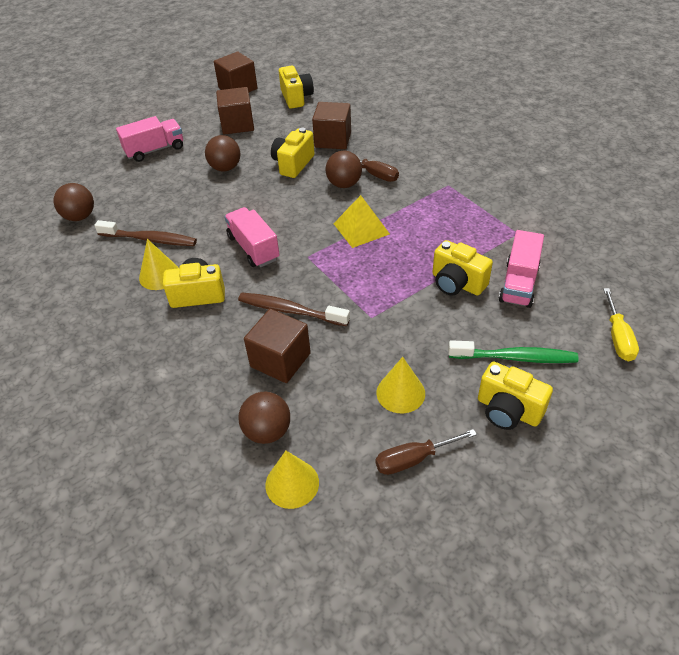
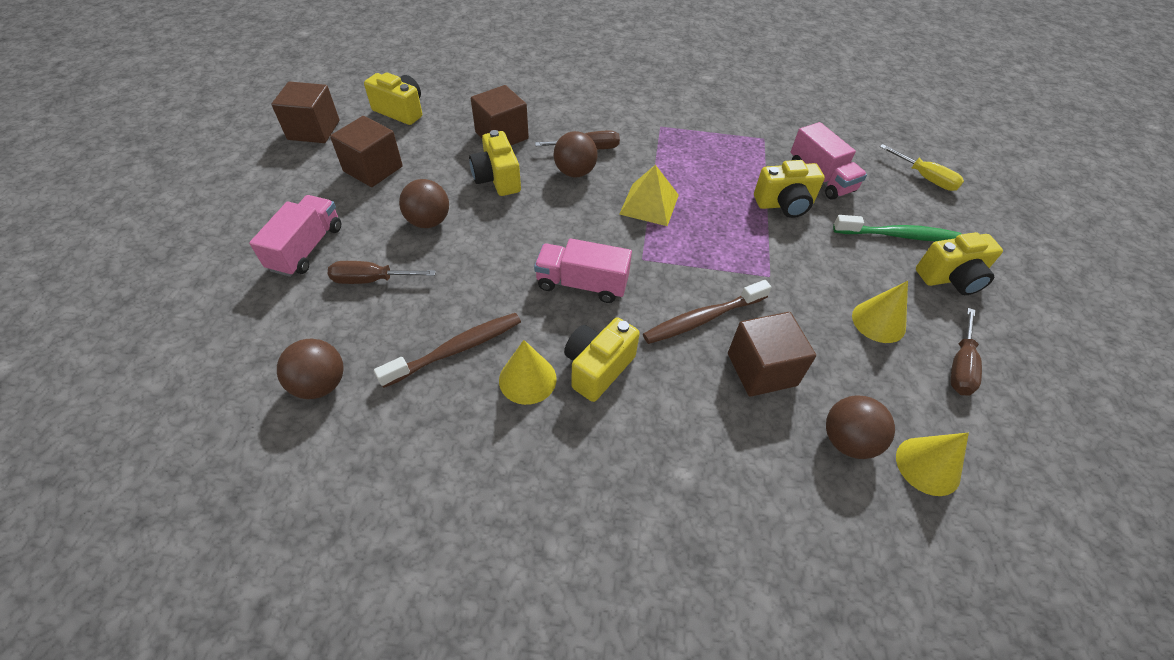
camera: 50 degrees left, 5 degrees up
(160, 182) = (372, 280): none -> brown screwdriver
(515, 357) = (899, 235): green toothbrush -> green toothbrush turned 45 degrees clockwise

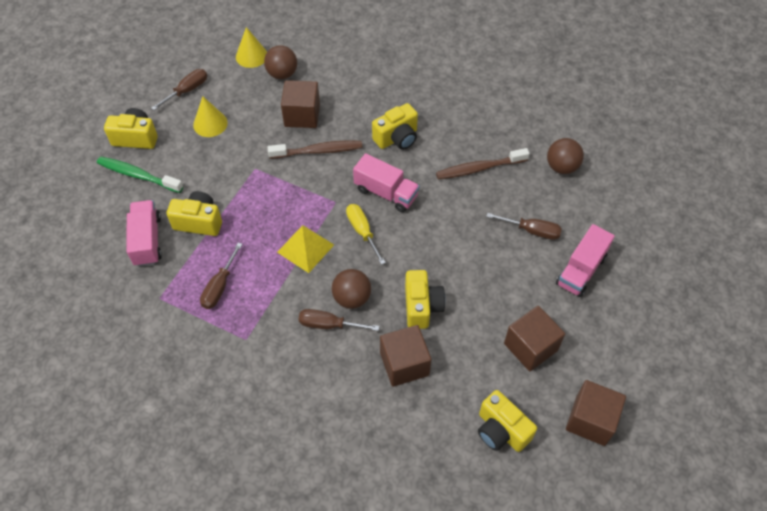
camera: 160 degrees left, 5 degrees up
(429, 221) = (486, 274): brown ball -> none
(527, 379) = (440, 142): yellow cone -> none
(714, 156) = (219, 287): none -> brown screwdriver
(925, 178) = (62, 219): yellow screwdriver -> yellow screwdriver (362, 231)

